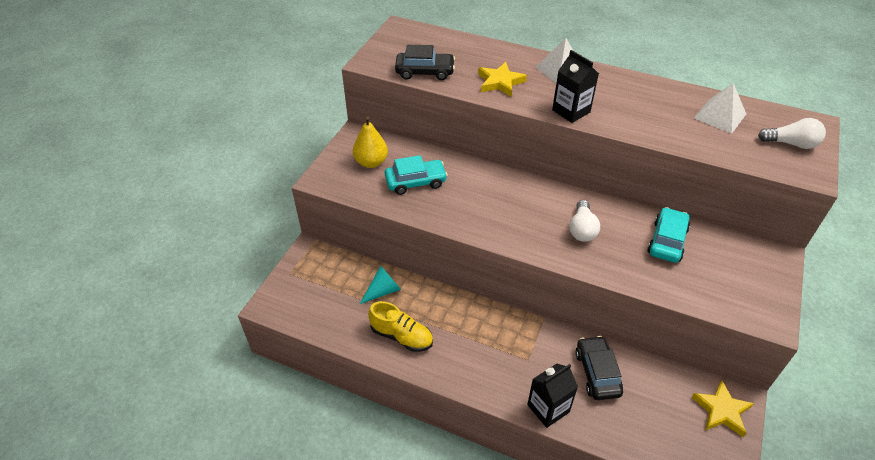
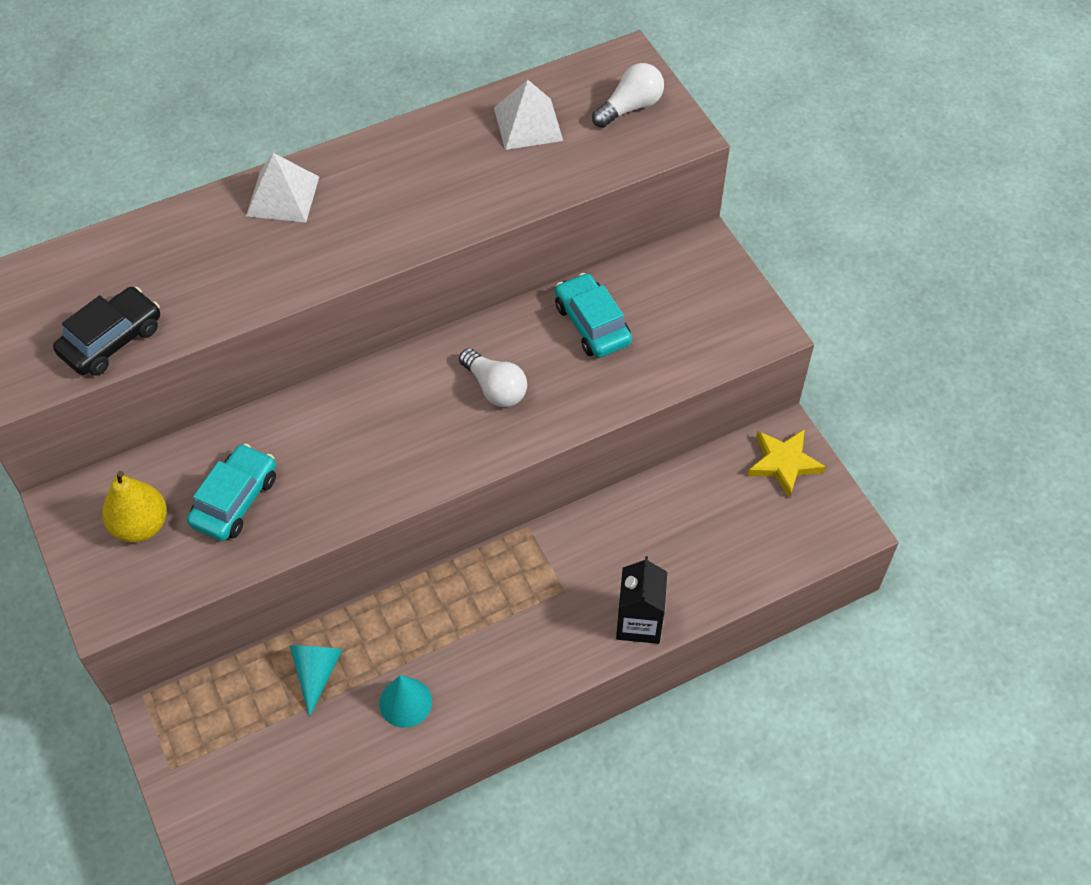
camera: 50 degrees left, 10 degrees up
(401, 336) = (405, 702): yellow shoe -> turquoise cone
(500, 82) = (231, 276): yellow star -> none
(571, 111) = (365, 250): black carton -> none
(597, 373) = (643, 536): black car -> none

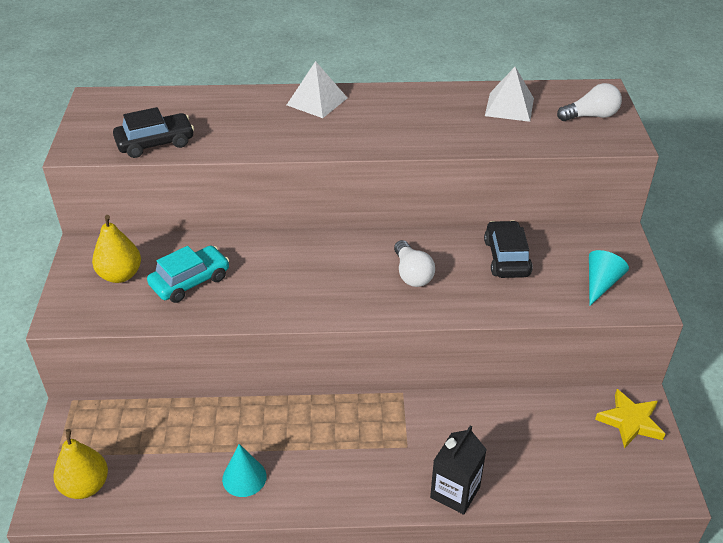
camera: 25 degrees right, 15 degrees down
(230, 790) = (85, 486): none -> yellow pear
(316, 672) = (194, 432): turquoise cone -> turquoise cone (601, 283)
(592, 324) = (506, 258): turquoise car -> black car

